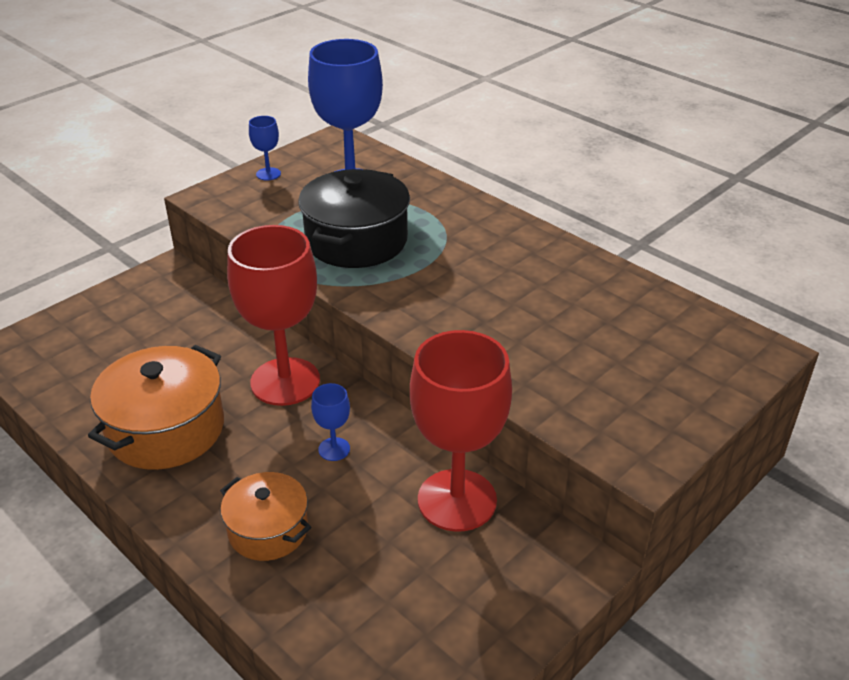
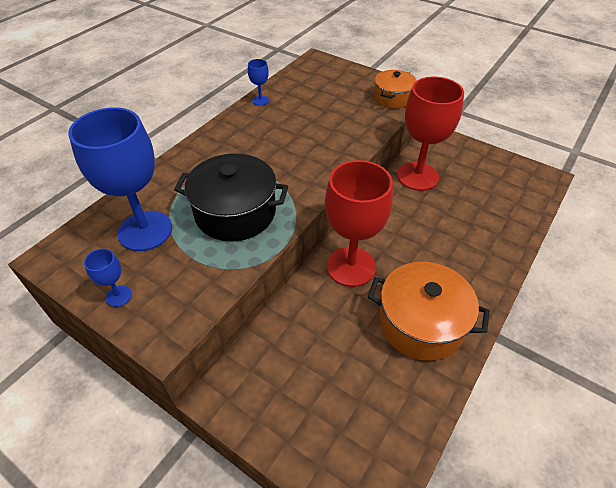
camera: 100 degrees left, 10 degrees up
(268, 530) = (475, 245): orange pot -> orange pot (393, 98)
(334, 449) = (402, 229): blue goblet -> blue goblet (260, 100)

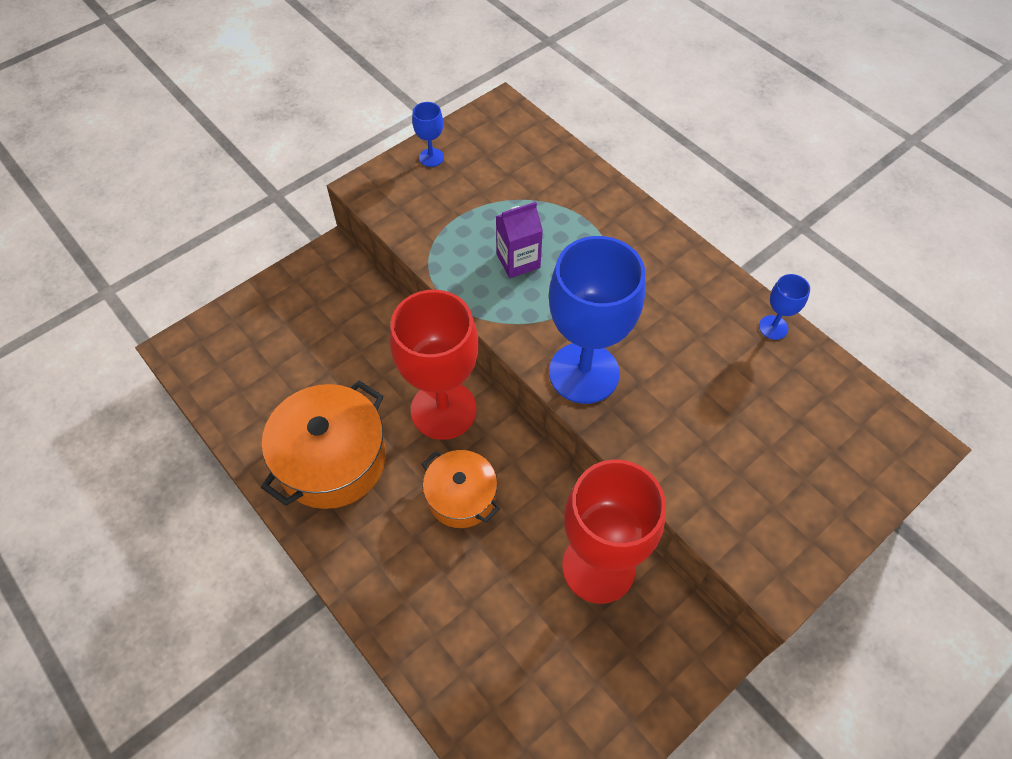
camera: 105 degrees right, 10 degrees up
(145, 231) = (515, 179): blue goblet -> blue goblet (584, 373)
(235, 212) = (518, 261): black pot -> purple carton
(393, 98) = (756, 540): orange pot -> orange pot (461, 497)

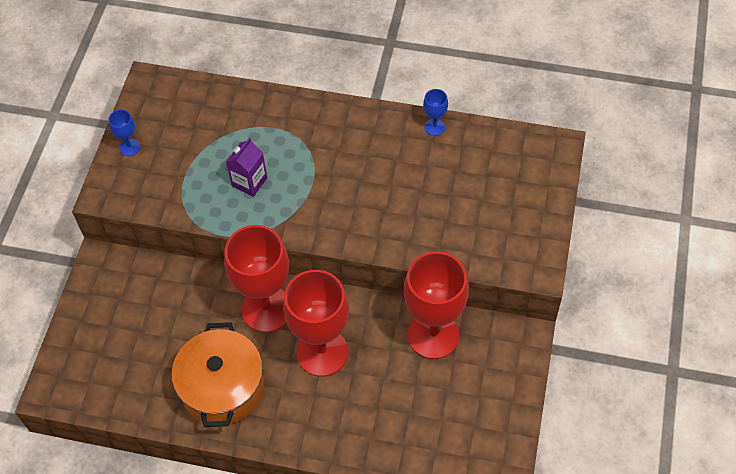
camera: 35 degrees left, 0 degrees up
(461, 497) = (322, 352): orange pot -> red goblet
(584, 373) = (347, 225): blue goblet -> none

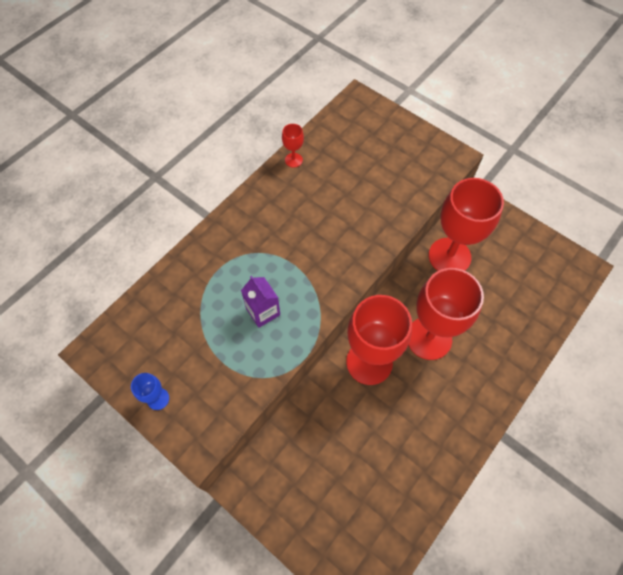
camera: 65 degrees left, 5 degrees up
(222, 387) = (426, 429): orange pot -> none
(434, 127) = (293, 160): blue goblet -> red goblet

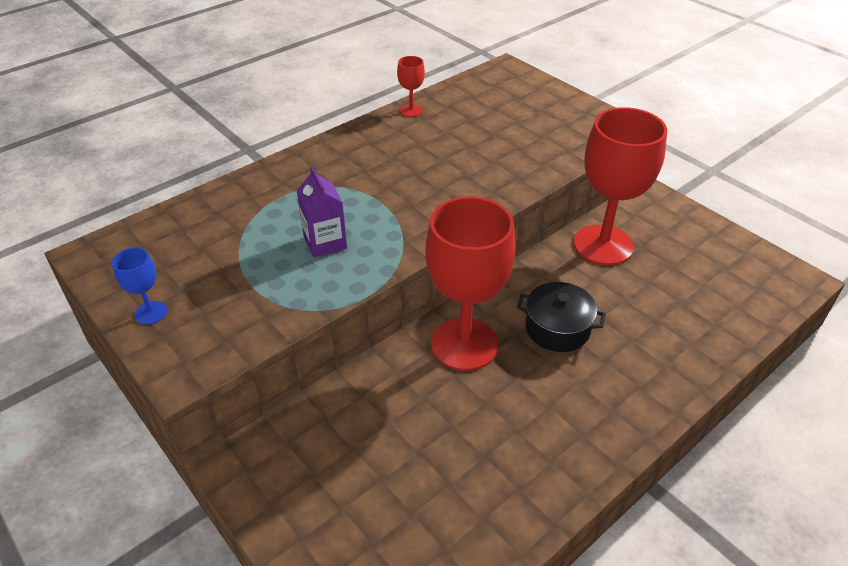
camera: 10 degrees right, 20 degrees down
(429, 338) = (557, 328): red goblet -> black pot

